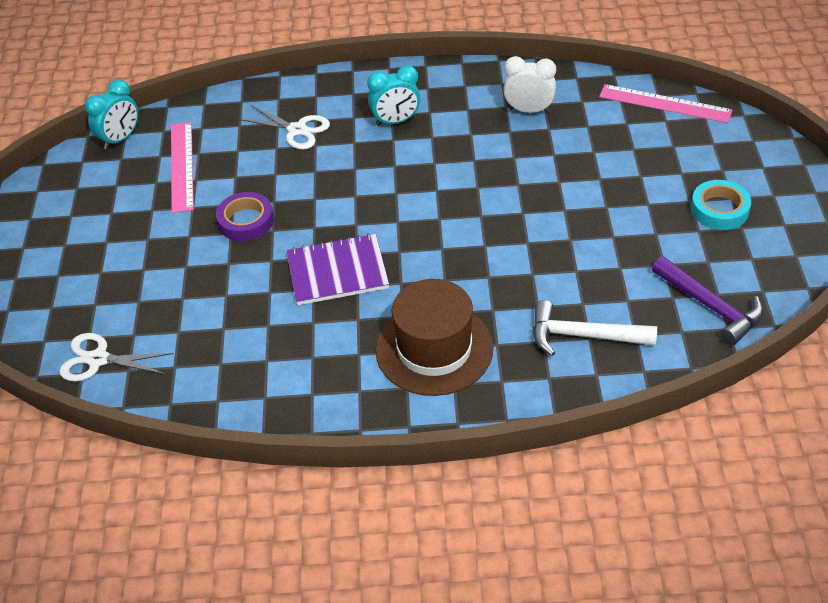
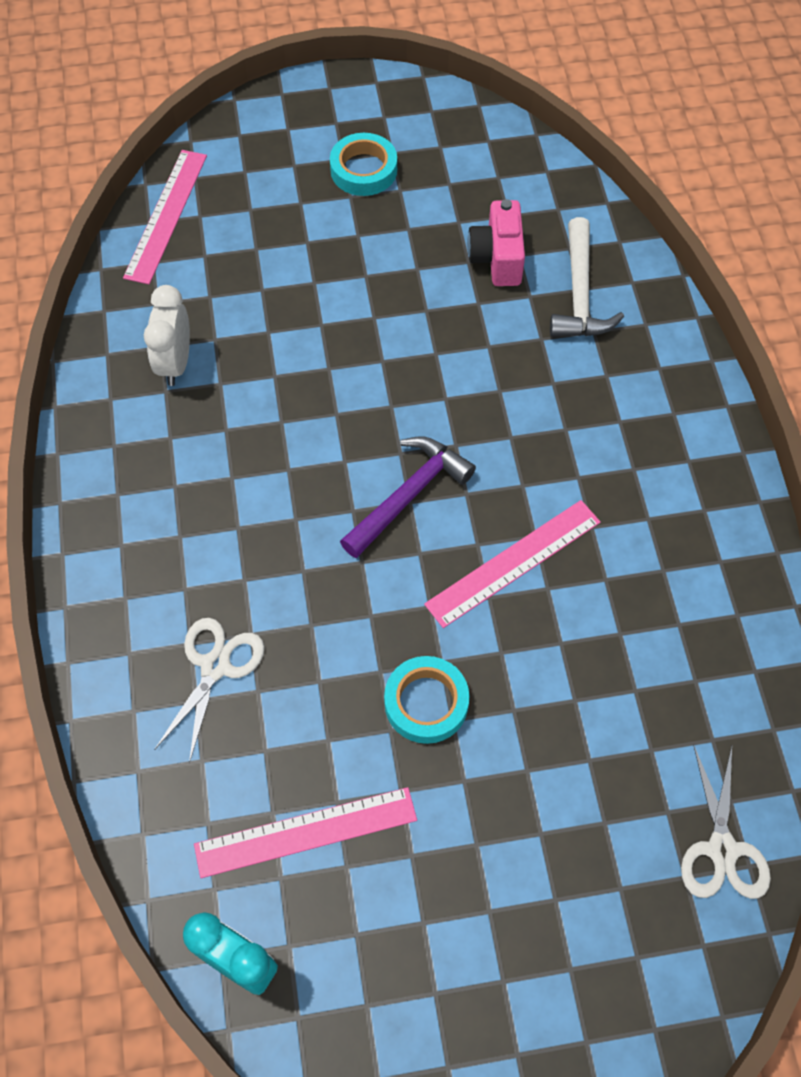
camera: 100 degrees left, 15 degrees up
(246, 221) = (426, 703): purple tape -> turquoise tape
(337, 272) = (513, 562): purple notebook -> pink ruler
(396, 121) = (196, 528): turquoise clock -> none
(434, 349) = (625, 438): brown hat -> none
(623, 285) = (497, 258): none -> pink camera
(711, 306) = (518, 183): purple hammer -> purple hammer (408, 495)

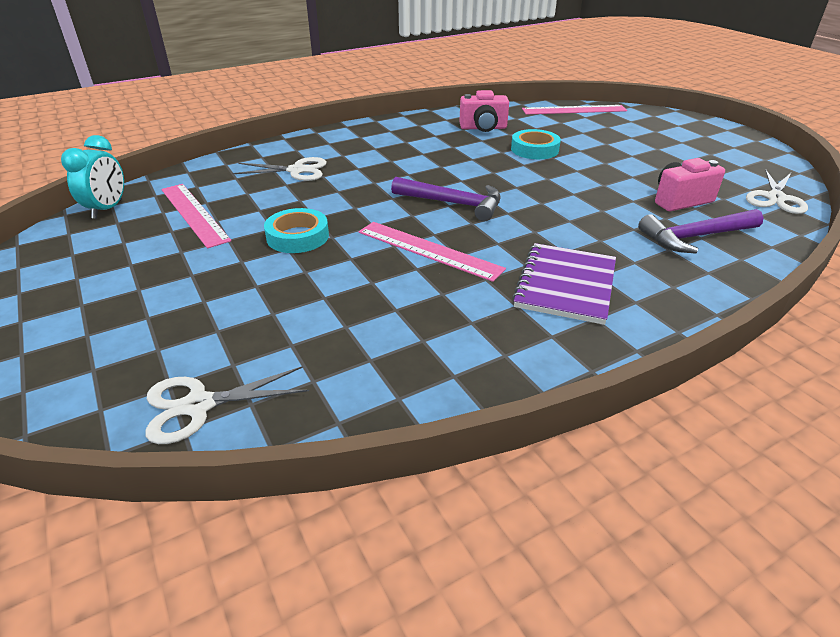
camera: 70 degrees right, 25 degrees down
(175, 363) = (483, 128): white clock -> pink camera
(363, 170) = (683, 148): turquoise tape -> turquoise tape (534, 149)
(527, 169) = (775, 198): none -> white scissors
(579, 294) = (695, 237): white hammer -> purple hammer
(628, 458) = (566, 285): none -> purple notebook

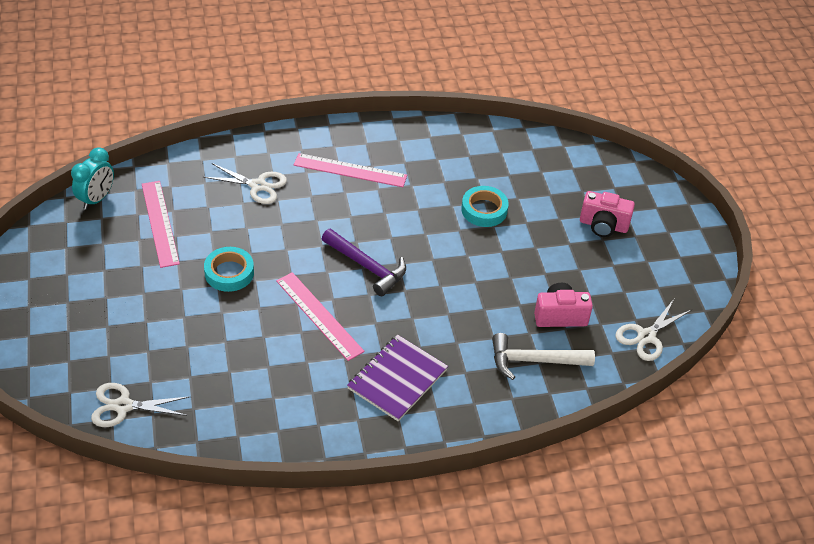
camera: 15 degrees right, 10 degrees up
(483, 128) = (457, 162): pink camera -> pink camera (603, 225)
(574, 110) = (570, 153): pink ruler -> pink ruler (350, 170)
(695, 237) = (534, 361): purple hammer -> white hammer

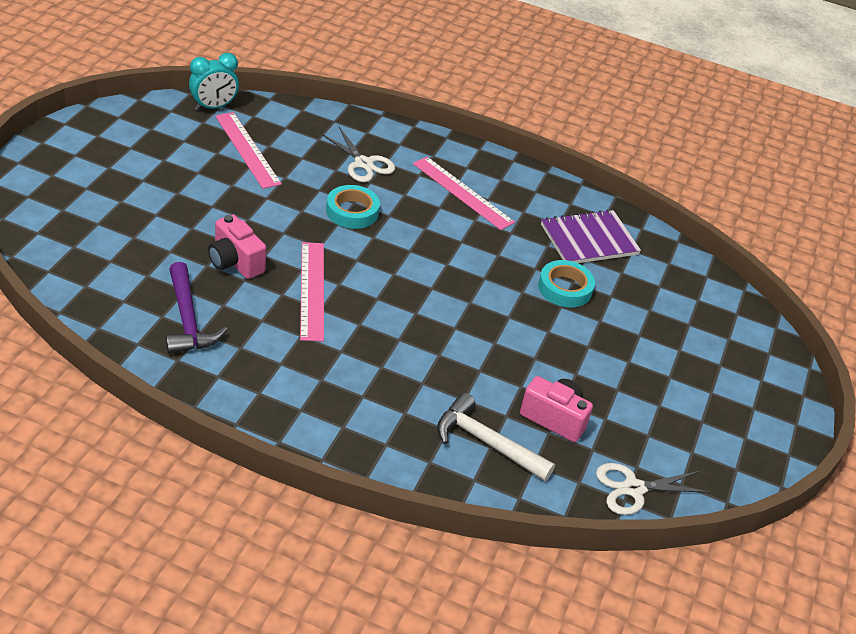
camera: 30 degrees right, 5 degrees down
(123, 406) = (68, 266): white scissors -> none
(160, 223) = (247, 149): pink ruler -> pink ruler turned 45 degrees counterclockwise
(229, 273) = (267, 215): turquoise tape -> turquoise tape (352, 211)
(367, 267) = (399, 275): purple hammer -> purple hammer (188, 320)
(397, 379) = (331, 381): purple notebook -> purple notebook (589, 240)
(603, 225) = (683, 365): pink camera -> pink camera (235, 262)

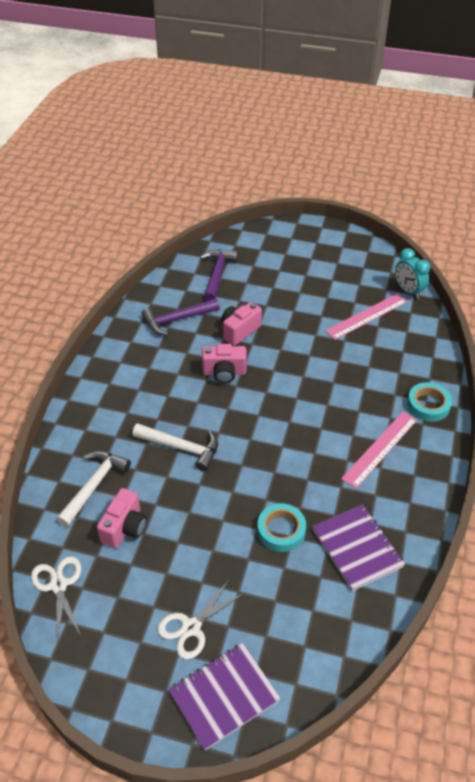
camera: 90 degrees right, 5 degrees up
(101, 262) = (217, 274): none -> purple hammer
(312, 290) = (224, 373): pink ruler -> pink camera
(352, 211) = (321, 382): turquoise tape -> turquoise tape (428, 405)
(363, 163) = (385, 381): white scissors -> white scissors (191, 627)
(435, 350) = (181, 448): none -> white hammer
(754, 365) = (224, 696): none -> purple notebook

